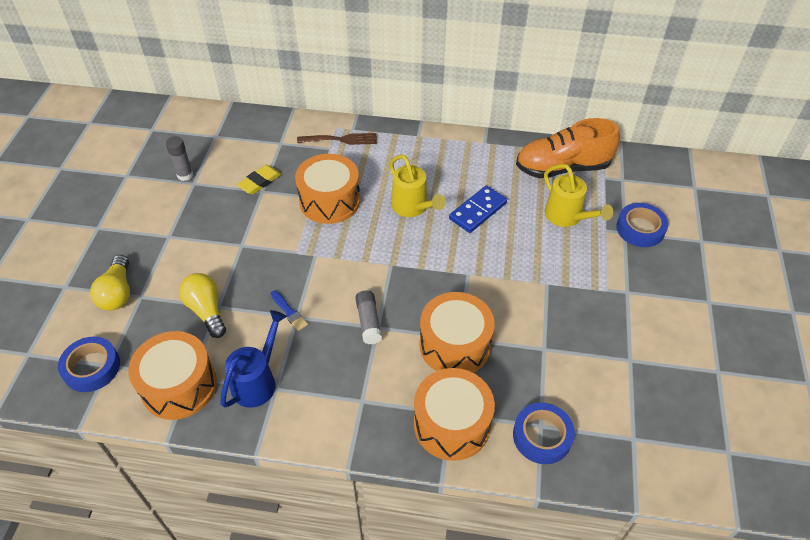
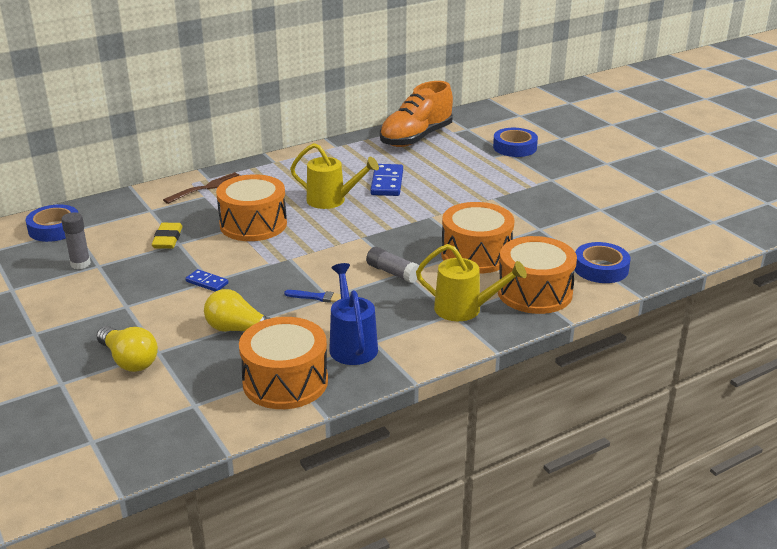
camera: 40 degrees left, 20 degrees down
(92, 367) = (179, 414): blue tape -> blue tape (54, 228)
(237, 245) = (207, 282): none -> blue domino
(567, 217) = (457, 160): yellow watering can -> yellow watering can (465, 309)

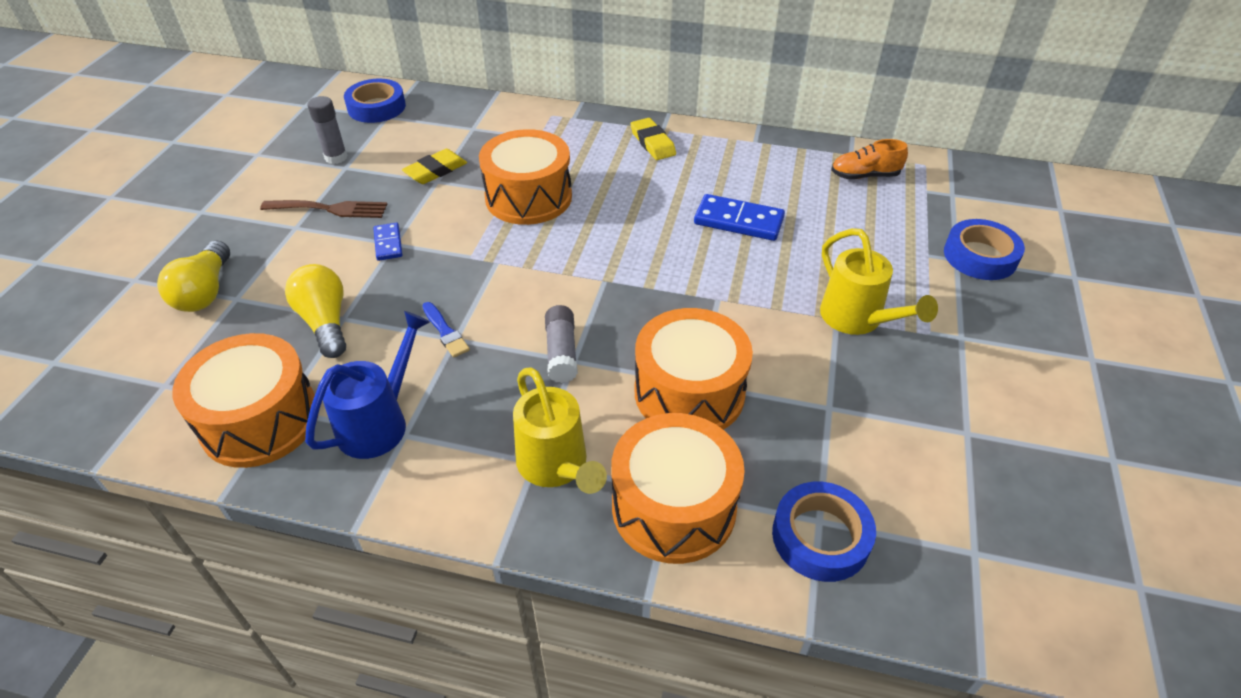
camera: 45 degrees right, 15 degrees up
(207, 187) = (556, 128): brown fork -> brown fork (330, 209)
(280, 170) = (652, 143): none -> yellow eraser
(332, 200) = (645, 212): yellow watering can -> yellow watering can (857, 320)
(387, 182) = (738, 221): blue domino -> blue domino turned 60 degrees clockwise
(416, 138) = (864, 176): orange shoe -> orange shoe, size x0.51

